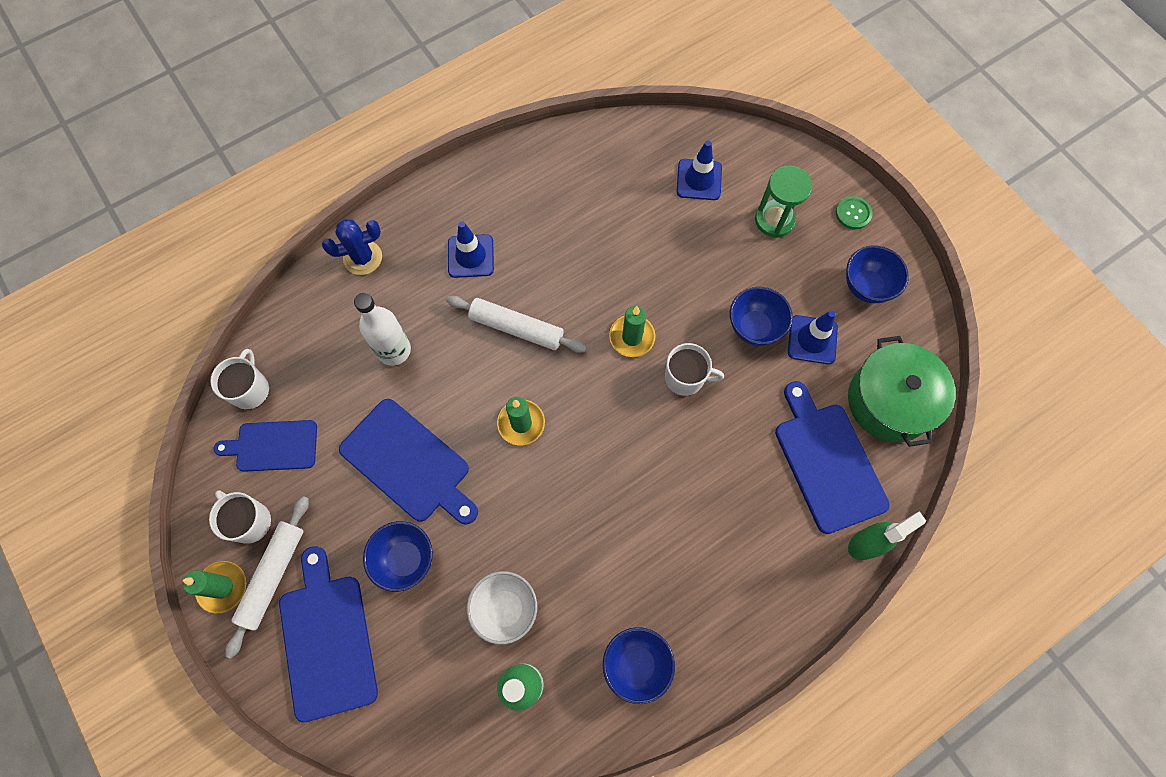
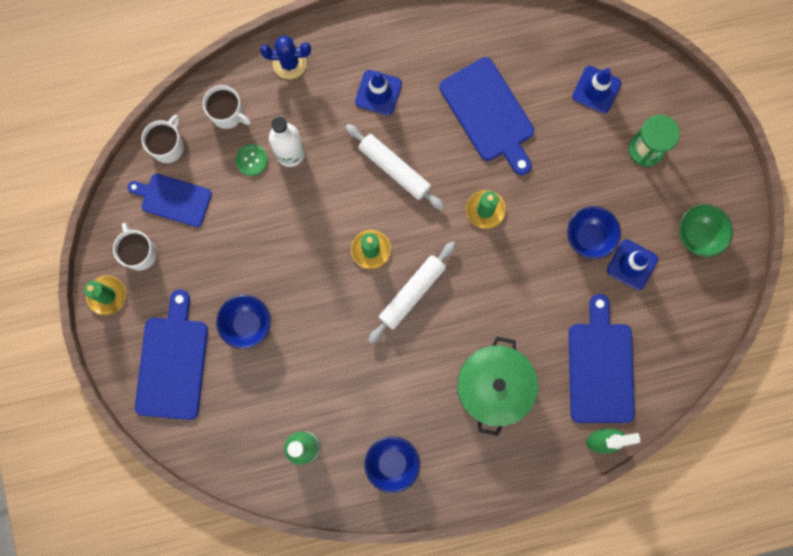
camera: 20 degrees right, 10 degrees up
(273, 576) = (146, 301): white rolling pin -> white rolling pin (412, 293)
(408, 463) = (273, 250): blue cutting board -> blue cutting board (489, 113)
(505, 609) = (309, 388): white bowl -> none
(685, 378) = (515, 259): white mug -> white mug (228, 114)
(853, 213) = (716, 167): green button -> green button (252, 160)
(866, 286) = (698, 235): blue bowl -> green bowl
(889, 401) = (672, 337): green pot -> green pot (494, 387)

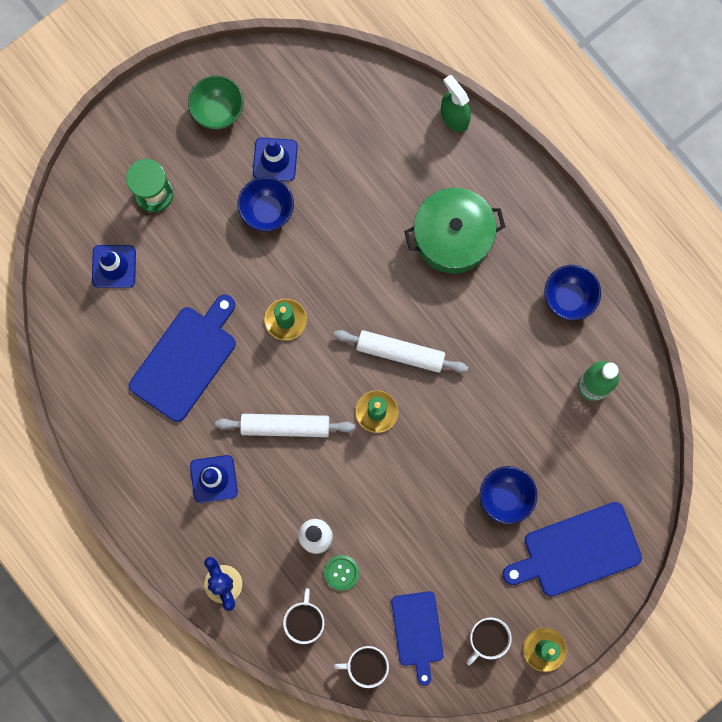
camera: 115 degrees left, 0 degrees up
(394, 169) = (285, 426): white rolling pin -> white rolling pin turned 75 degrees clockwise
(600, 368) = (387, 147): blue cutting board -> none

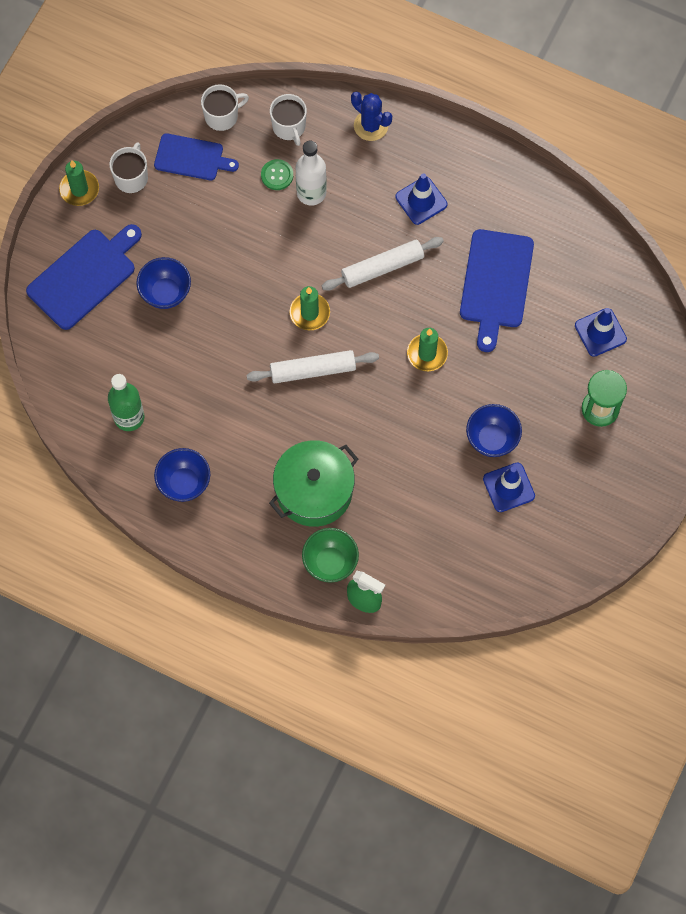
camera: 155 degrees right, 10 degrees down
(218, 111) = (583, 508): green bowl -> green bowl (330, 562)
(417, 632) = (191, 158): blue cutting board -> blue cutting board turned 135 degrees clockwise

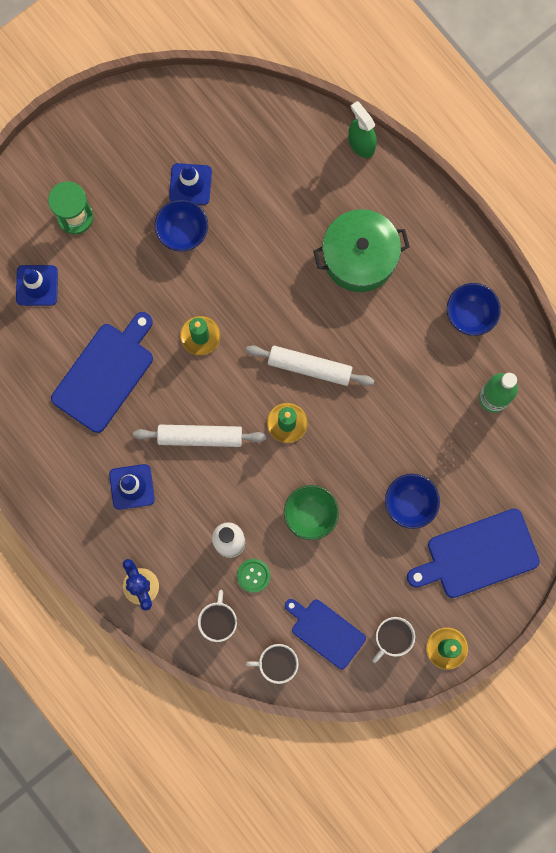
camera: 155 degrees left, 10 degrees up
(330, 562) = (374, 188): green bowl -> green bowl (310, 515)

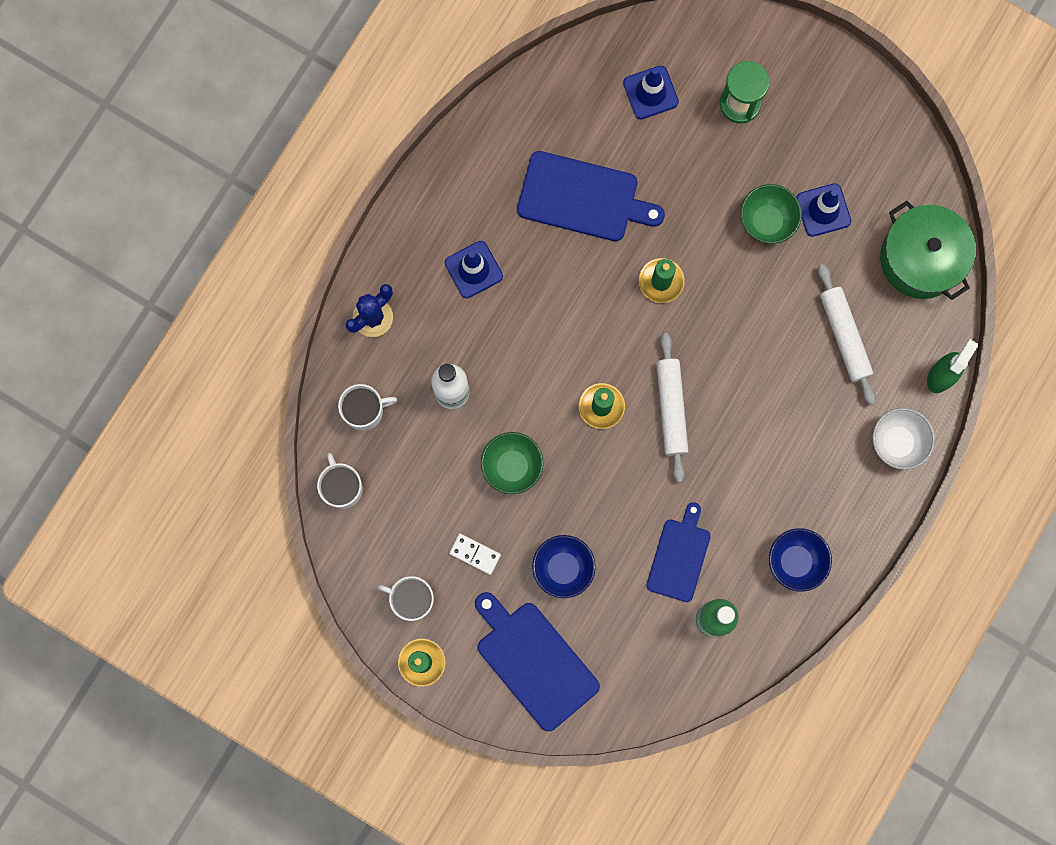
camera: 70 degrees right, 0 degrees up
(183, 232) = (766, 222): blue bowl -> green bowl
(200, 437) = (552, 320): white rolling pin -> white rolling pin (844, 336)
(253, 575) = (426, 430): green button -> none
(326, 631) = (394, 527): blue cutting board -> blue cutting board (679, 556)
(359, 257) = (813, 419): green pot -> green pot (921, 258)
(372, 572) = (475, 554): none -> white domino
(402, 199) = (897, 442): none -> white bowl

